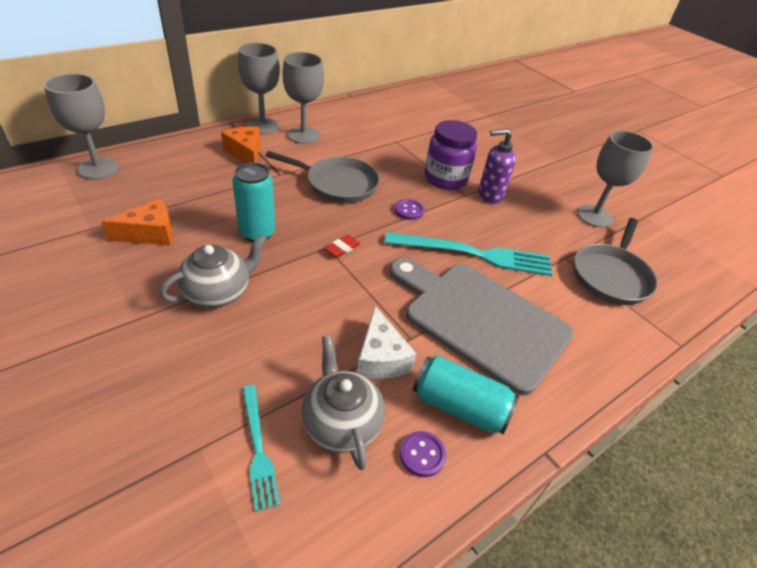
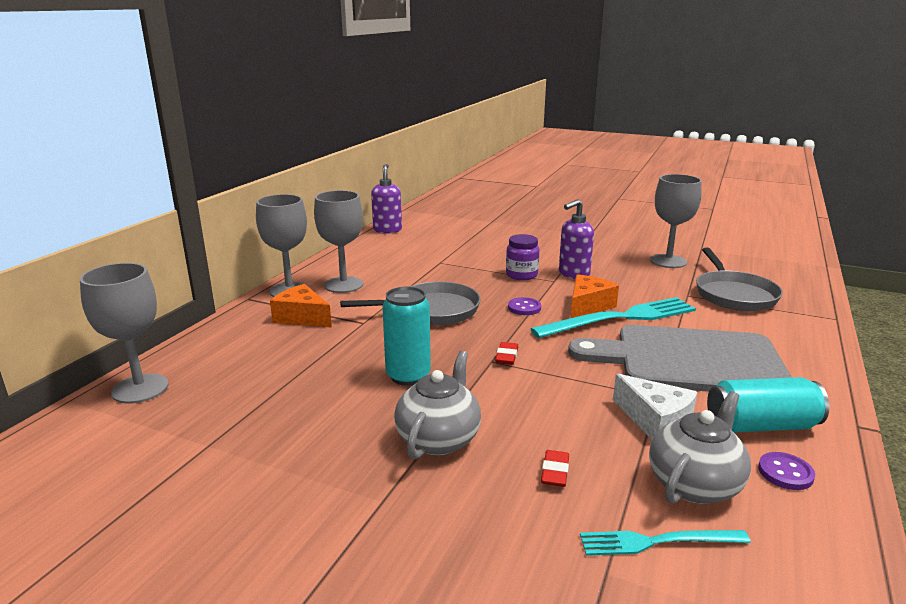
camera: 25 degrees left, 20 degrees down
(150, 233) = (290, 421): orange cheese -> orange cheese (587, 306)
(258, 448) = (657, 542): turquoise fork -> turquoise fork turned 135 degrees clockwise
(259, 358) = (555, 472): none -> red eraser
(341, 422) = (694, 484): grey teapot -> grey teapot turned 90 degrees clockwise
(392, 95) = (387, 230): none -> purple soap dispenser
(445, 179) = (521, 275): purple jar -> purple jar, size x0.65

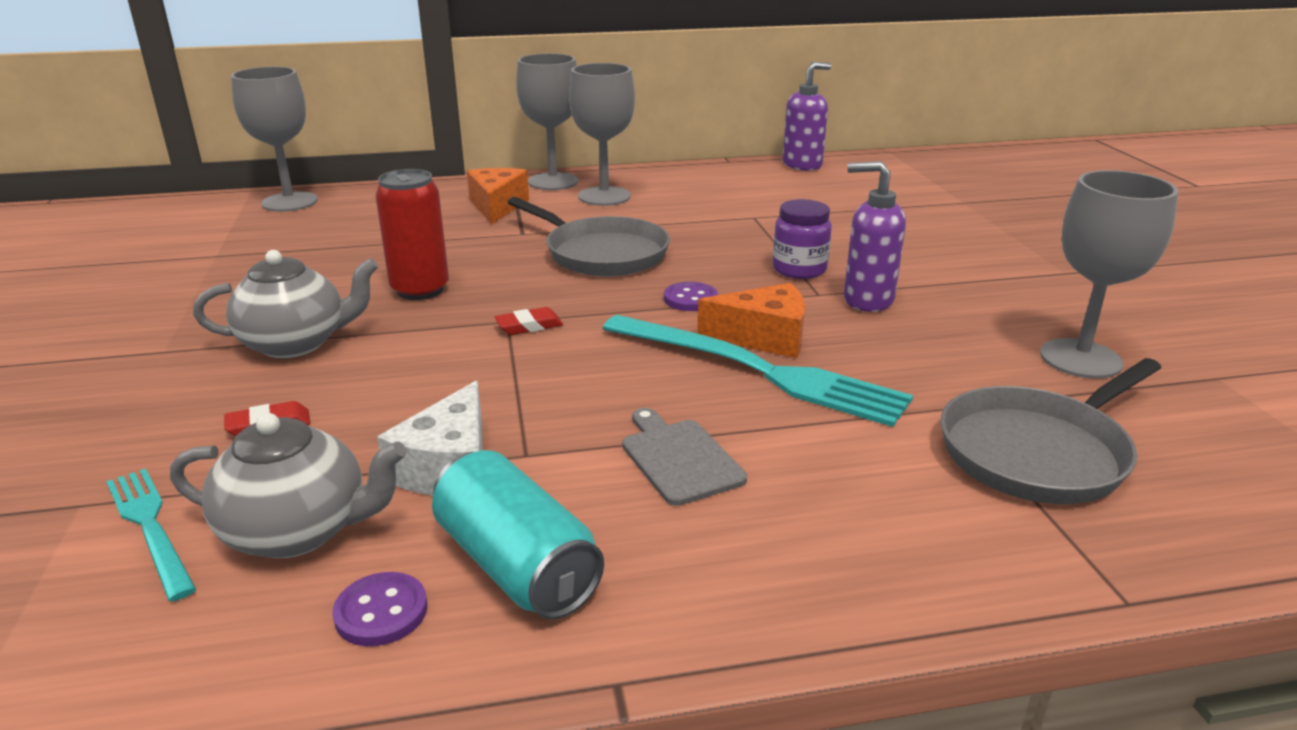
camera: 55 degrees right, 5 degrees up
(408, 376) = (420, 290): turquoise can -> red can
(690, 361) = (679, 458): grey cutting board -> grey cutting board, size x0.41

